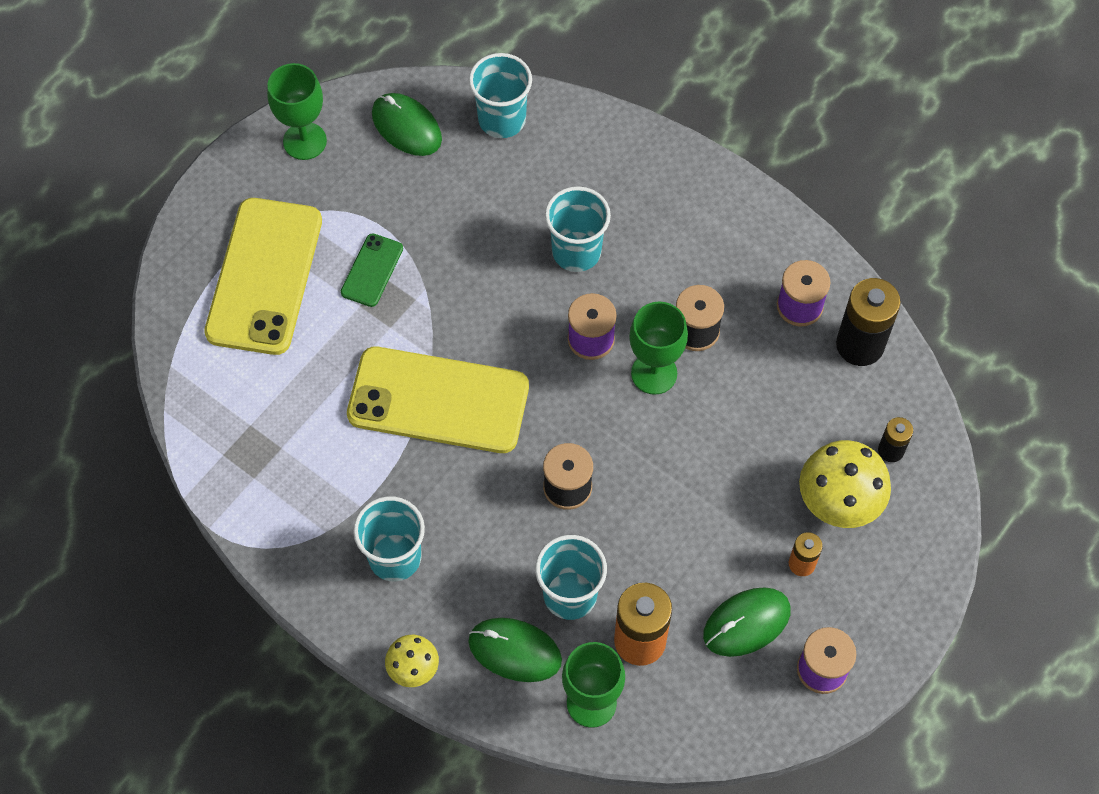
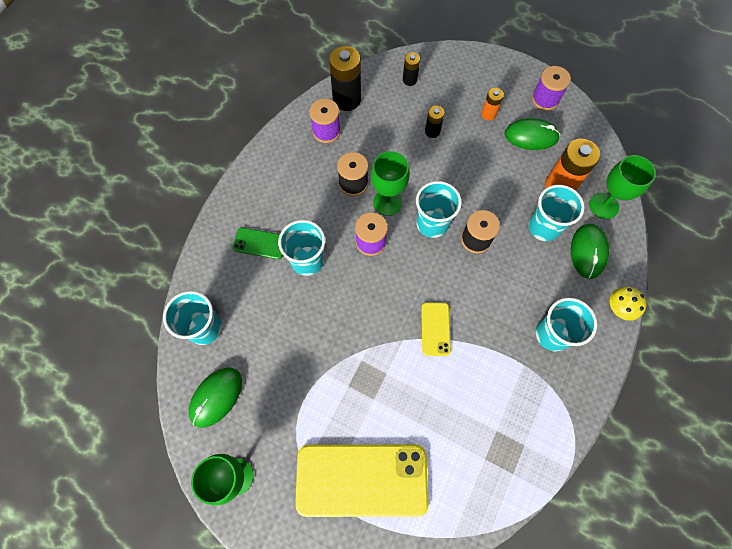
camera: 100 degrees left, 5 degrees up
(372, 270) = (343, 396): green phone -> green phone (260, 243)
(438, 400) = (435, 329): yellow phone -> yellow phone, size x0.46
(606, 430) = (432, 224): none -> turquoise cup
(746, 623) = (531, 136): green mouse -> green mouse turned 45 degrees counterclockwise
(777, 465) = (432, 131): none -> black battery
(839, 501) = (446, 100): yellow mushroom -> none

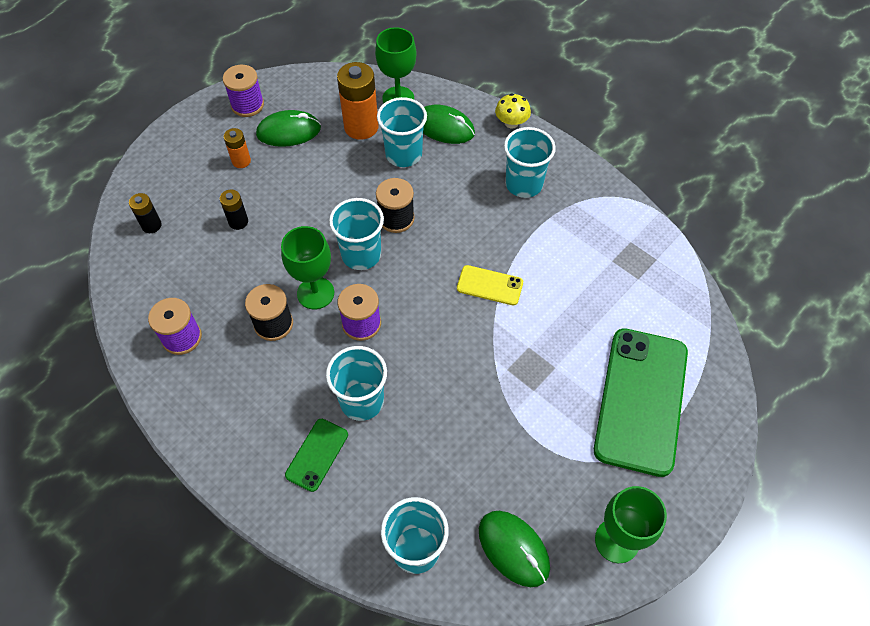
camera: 75 degrees left, 10 degrees down
(346, 99) = (144, 302): black battery -> none
(362, 479) = (641, 400): yellow phone -> green phone
(531, 136) = (289, 131): green mouse -> green mouse turned 60 degrees clockwise

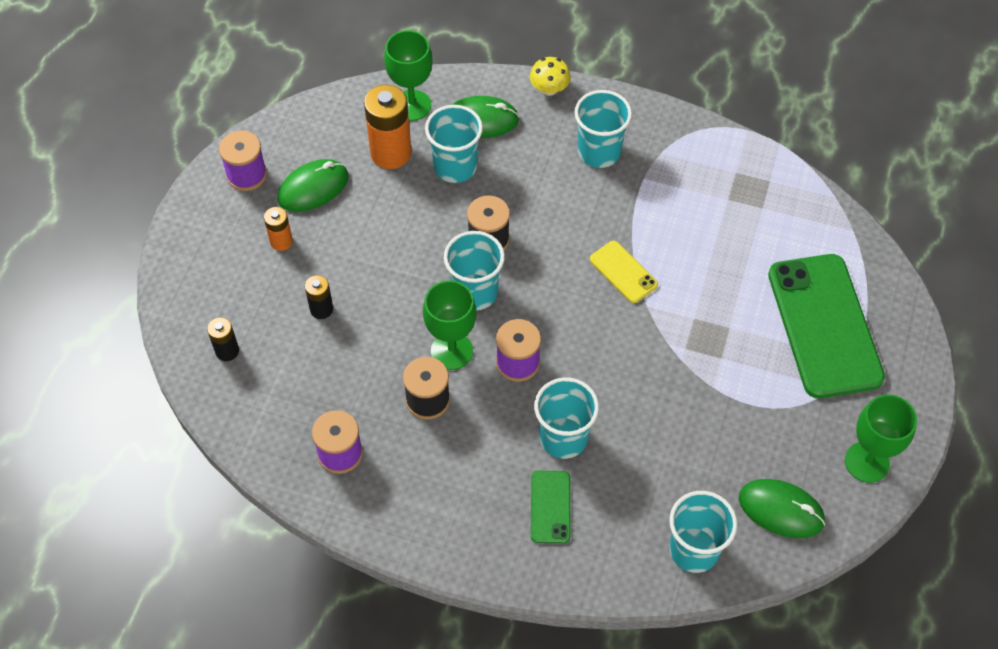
camera: 25 degrees left, 0 degrees up
(489, 285) = (623, 272): yellow phone -> yellow phone turned 60 degrees clockwise

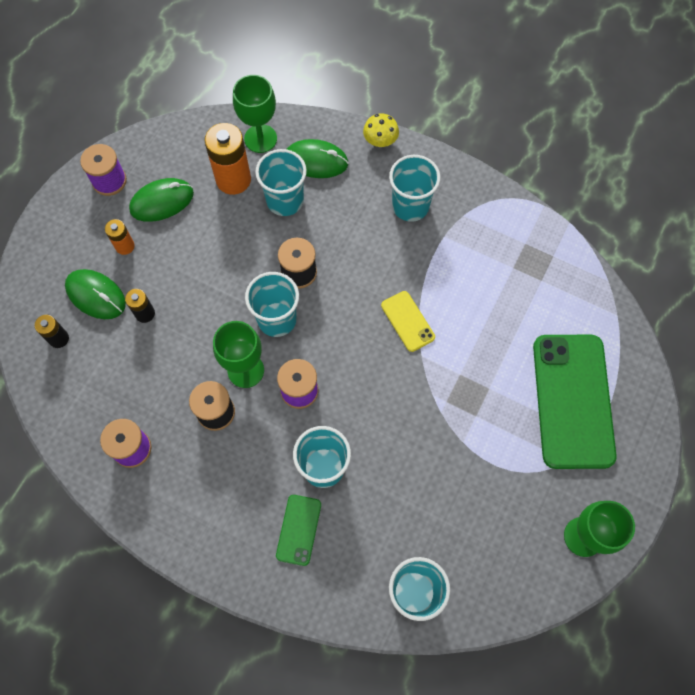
camera: 10 degrees right, 10 degrees up
(781, 510) = (498, 568): green mouse -> green mouse (96, 295)

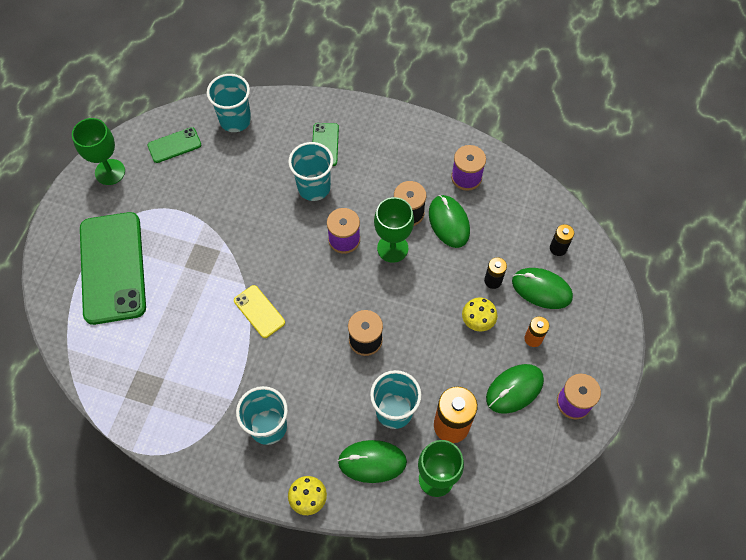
camera: 170 degrees right, 5 degrees down
(172, 391) = (449, 222): none -> green mouse
(176, 273) = (477, 321): none -> yellow mushroom
(277, 319) = (376, 294): turquoise cup -> none
(498, 564) = (174, 145): none -> green phone

